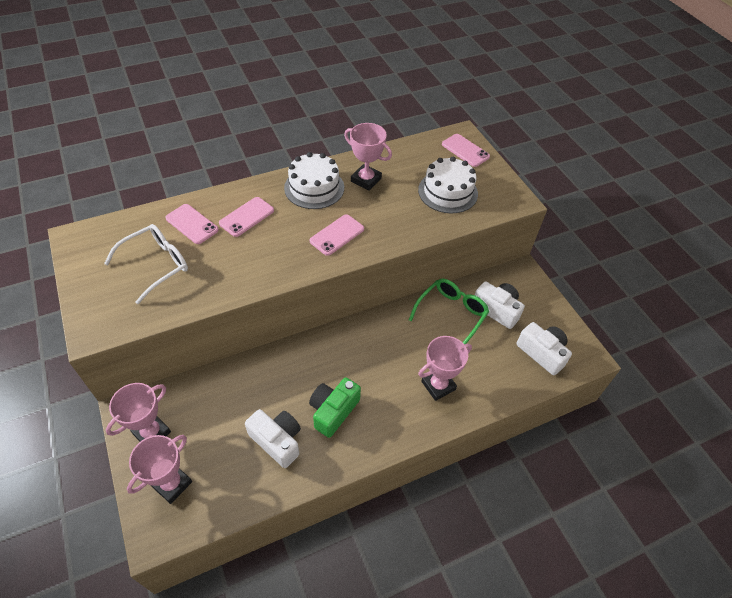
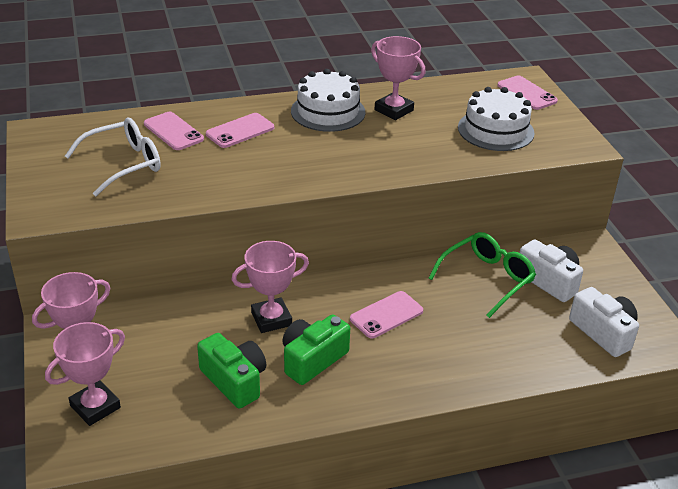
camera: 10 degrees right, 15 degrees down
(277, 441) = (234, 381): white camera -> green camera
(337, 235) = (346, 157): pink phone -> pink phone (386, 315)
(438, 385) = (455, 350): pink trophy -> pink trophy (271, 319)

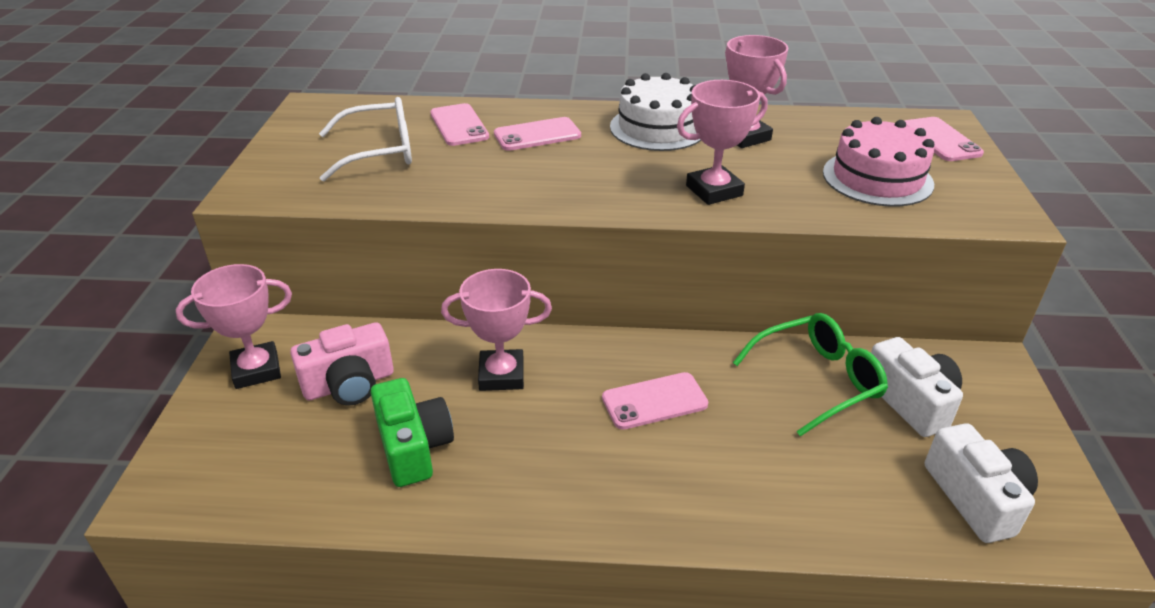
camera: 20 degrees right, 0 degrees up
(95, 407) = (230, 441): pink trophy -> pink trophy (714, 191)
(161, 348) = (349, 384): none -> pink camera
(312, 359) = (527, 441): green camera -> none
(495, 130) = (877, 178): white cake -> pink cake

